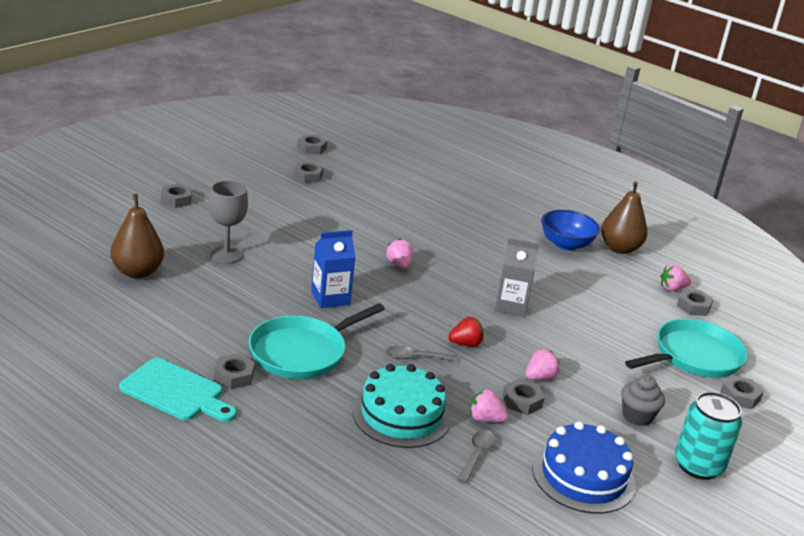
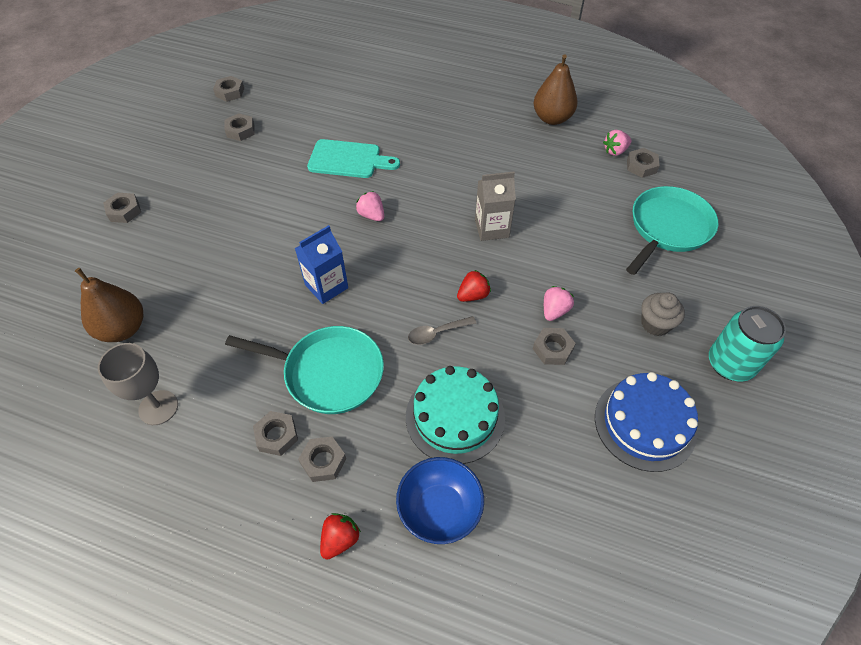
camera: 15 degrees left, 25 degrees up
(175, 392) = (227, 485): turquoise cutting board -> turquoise cutting board (348, 160)
(226, 255) = (203, 268): grey goblet -> grey goblet (158, 407)
(254, 455) = (340, 539): none -> red strawberry
(301, 352) = (329, 373): turquoise pan -> turquoise pan turned 105 degrees counterclockwise
(477, 455) = (543, 440): grey spoon -> none
(485, 419) = (531, 388): pink strawberry -> none
(566, 244) = (505, 131): blue bowl -> blue bowl (439, 509)
(740, 396) = (725, 261): grey nut -> grey nut (323, 461)

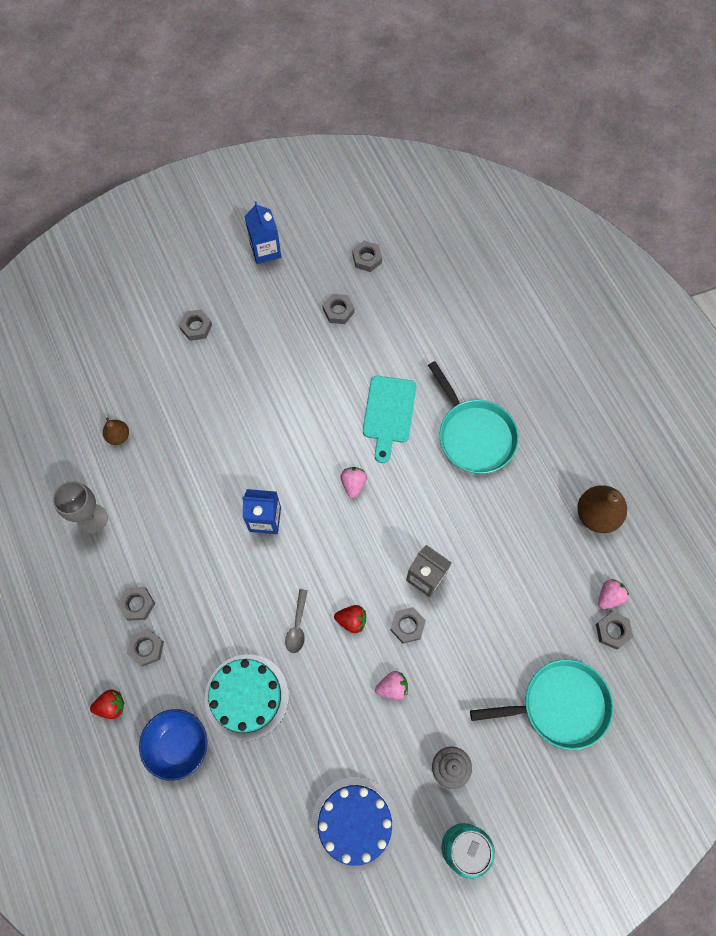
camera: 45 degrees right, 15 degrees up
(123, 329) = (118, 436): brown pear -> brown pear, size x0.55
(138, 133) = (265, 250): none -> blue carton
(329, 373) = (205, 590): turquoise pan -> turquoise pan (474, 435)
(348, 160) = (388, 413): turquoise cutting board -> turquoise cutting board turned 45 degrees clockwise
(436, 333) = (297, 626): grey spoon -> grey spoon turned 105 degrees counterclockwise
(552, 349) = (358, 713): grey nut -> grey nut (407, 626)
(615, 151) = (609, 596): pink strawberry -> pink strawberry turned 120 degrees clockwise

